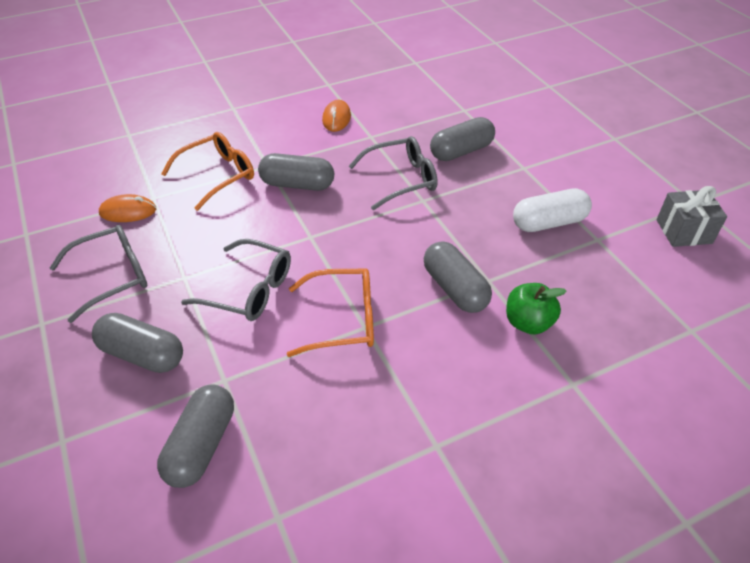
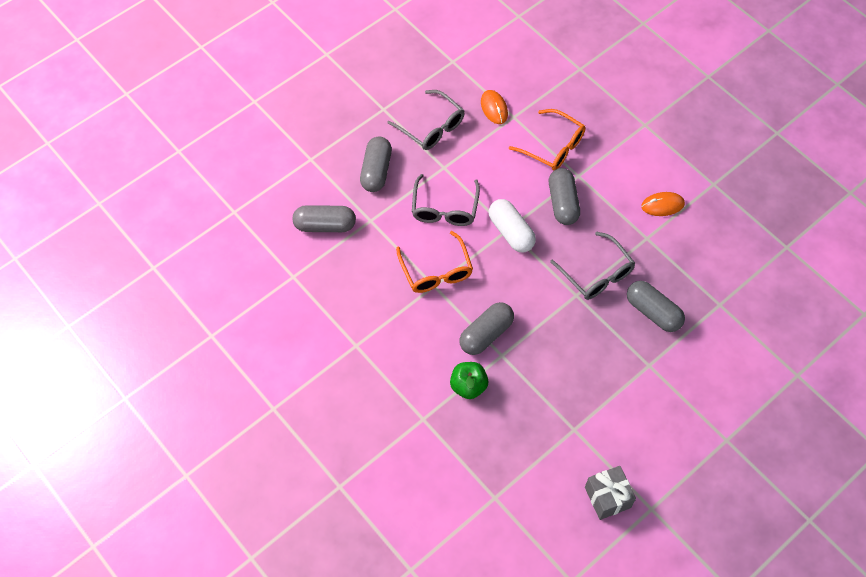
camera: 75 degrees right, 15 degrees up
(549, 223) = (581, 391): white capsule -> white capsule (511, 232)

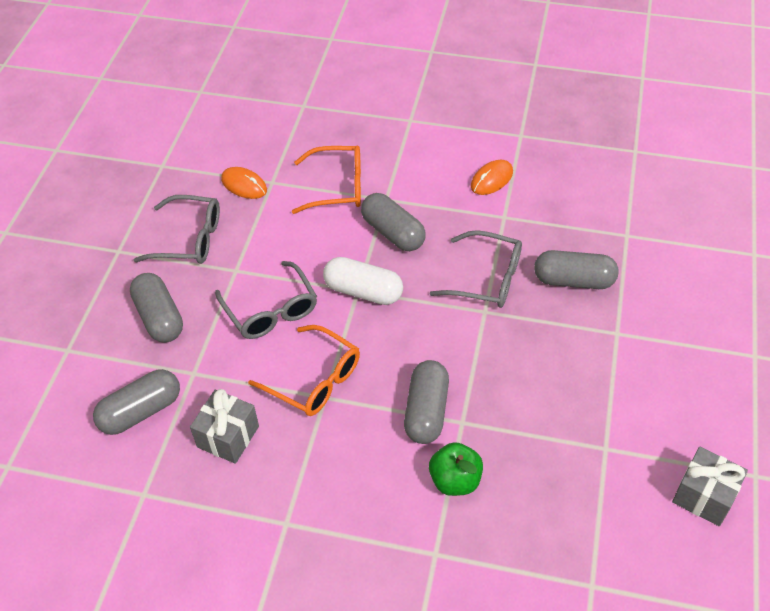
camera: 35 degrees left, 10 degrees down
(361, 273) = (228, 436): none -> grey gift

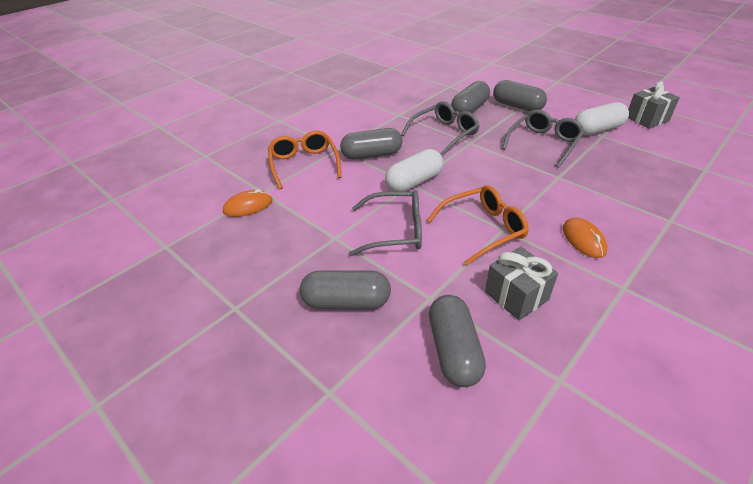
camera: 60 degrees left, 10 degrees down
(189, 239) = (272, 254): grey glasses -> grey glasses (544, 143)
(337, 187) = (304, 164): orange glasses -> orange glasses turned 45 degrees counterclockwise
(426, 411) = (542, 188): grey capsule -> grey capsule (517, 106)
(455, 480) = (608, 194): green apple -> none
(491, 179) = (364, 109): orange mouse -> orange mouse (583, 239)
(620, 439) = (597, 130): none -> white capsule

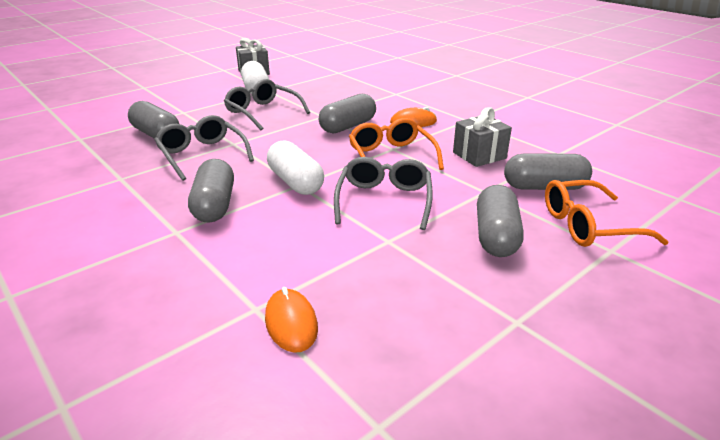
camera: 85 degrees left, 10 degrees down
(304, 164) = (198, 264): orange glasses -> orange glasses (588, 226)
(517, 106) = (177, 112): grey capsule -> grey capsule (348, 126)

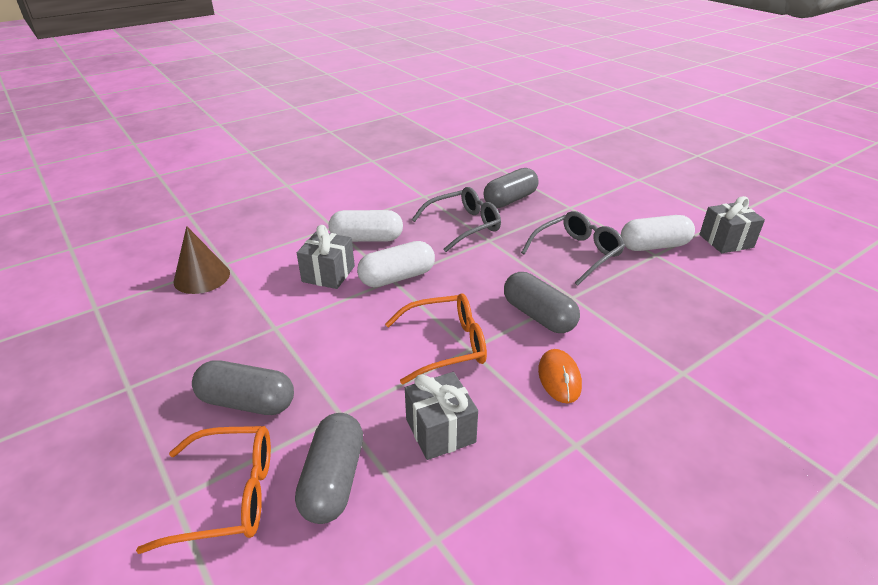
camera: 95 degrees right, 5 degrees up
(214, 205) = (366, 239): grey capsule -> white capsule
(287, 221) = (328, 274): none -> grey gift
(291, 323) = (202, 277): orange mouse -> brown cone
(384, 200) = (345, 331): grey glasses -> none
(588, 226) = (228, 495): orange glasses -> orange glasses turned 90 degrees clockwise

